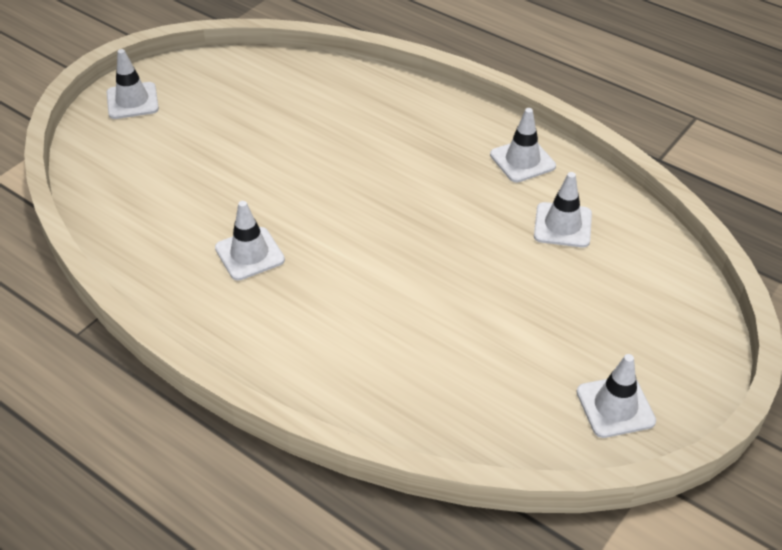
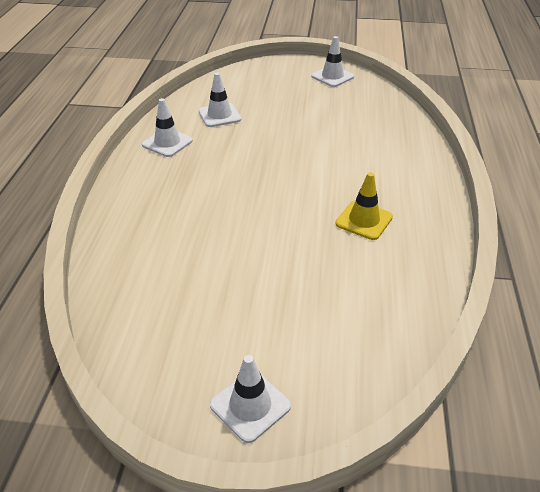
camera: 120 degrees left, 5 degrees down
(249, 254) = (364, 220): white traffic cone -> yellow traffic cone

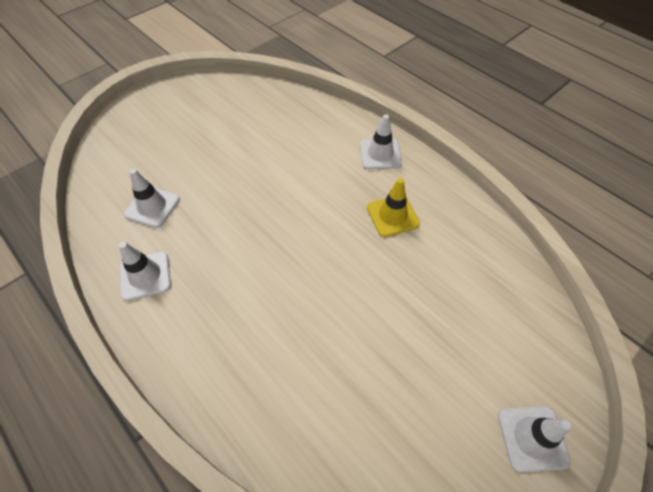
camera: 50 degrees left, 15 degrees up
(332, 76) = (194, 96): white traffic cone -> white traffic cone (380, 154)

